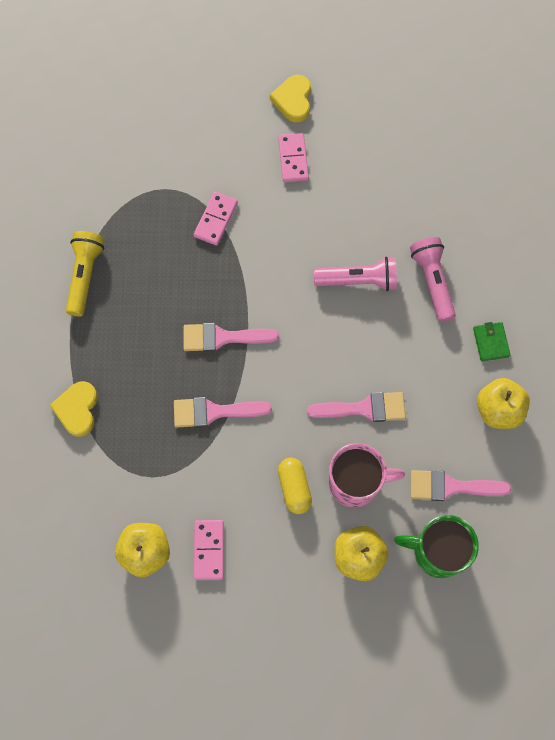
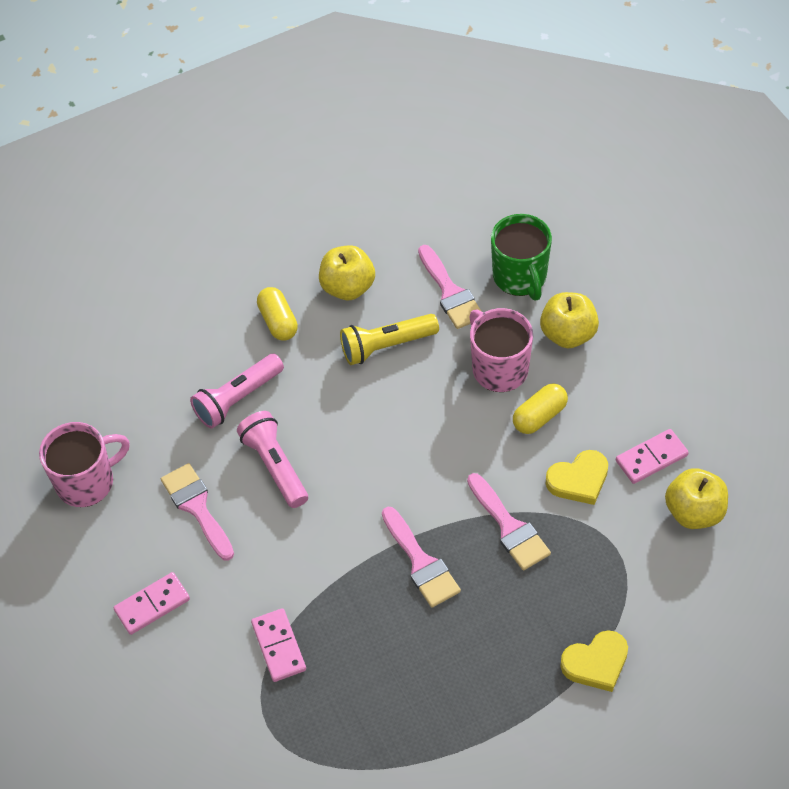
camera: 115 degrees left, 15 degrees down
(85, 276) = (434, 751): yellow flashlight -> yellow flashlight (386, 346)
(216, 220) = (279, 646): pink domino -> pink domino turned 75 degrees clockwise
(293, 100) = (67, 646): yellow heart -> yellow heart (578, 480)
(364, 408) = (417, 396): pink brush -> pink brush (197, 507)
(414, 157) = (87, 482): none -> pink mug
(490, 342) = (278, 322): green wallet -> yellow capsule

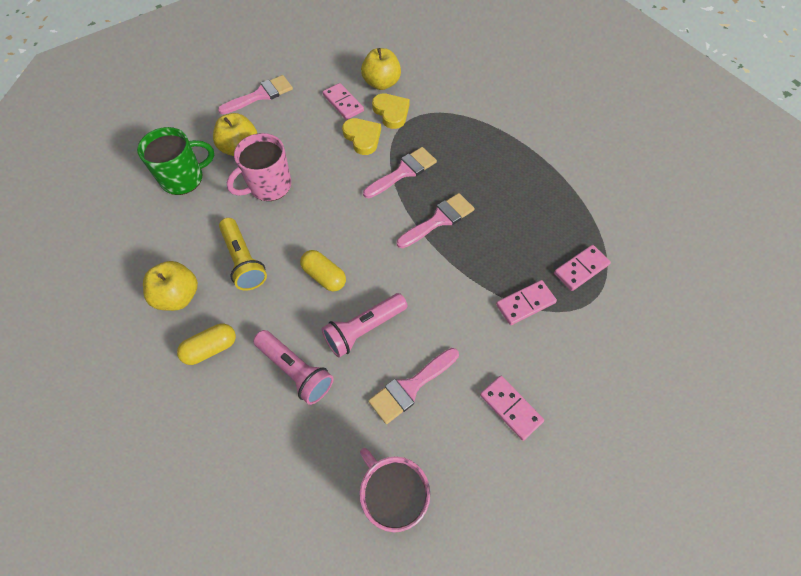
camera: 100 degrees left, 5 degrees up
(319, 727) = (581, 269): none -> pink domino
(450, 292) = (193, 222): pink brush -> pink brush (261, 95)
(539, 416) = (311, 160): yellow capsule -> yellow capsule (324, 276)
(596, 663) = (494, 124): yellow heart -> yellow heart (391, 112)

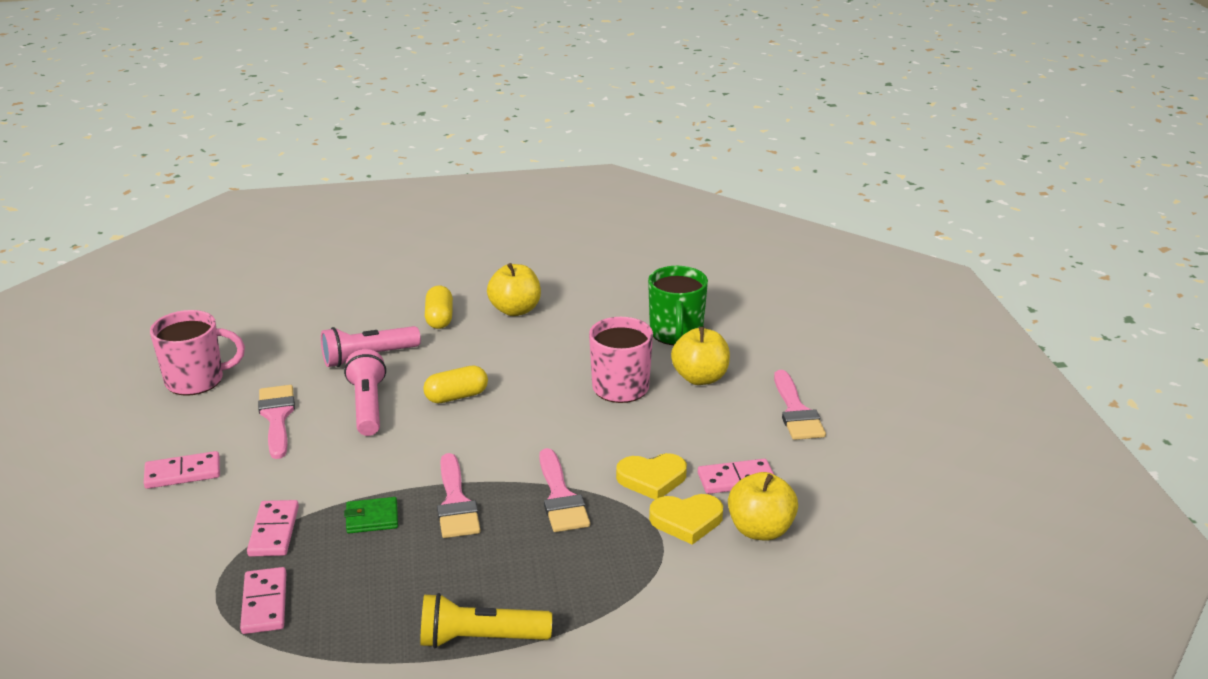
camera: 115 degrees right, 30 degrees down
(243, 261) = (524, 351): yellow flashlight -> yellow flashlight (480, 638)
(479, 256) = (372, 518): none -> green wallet

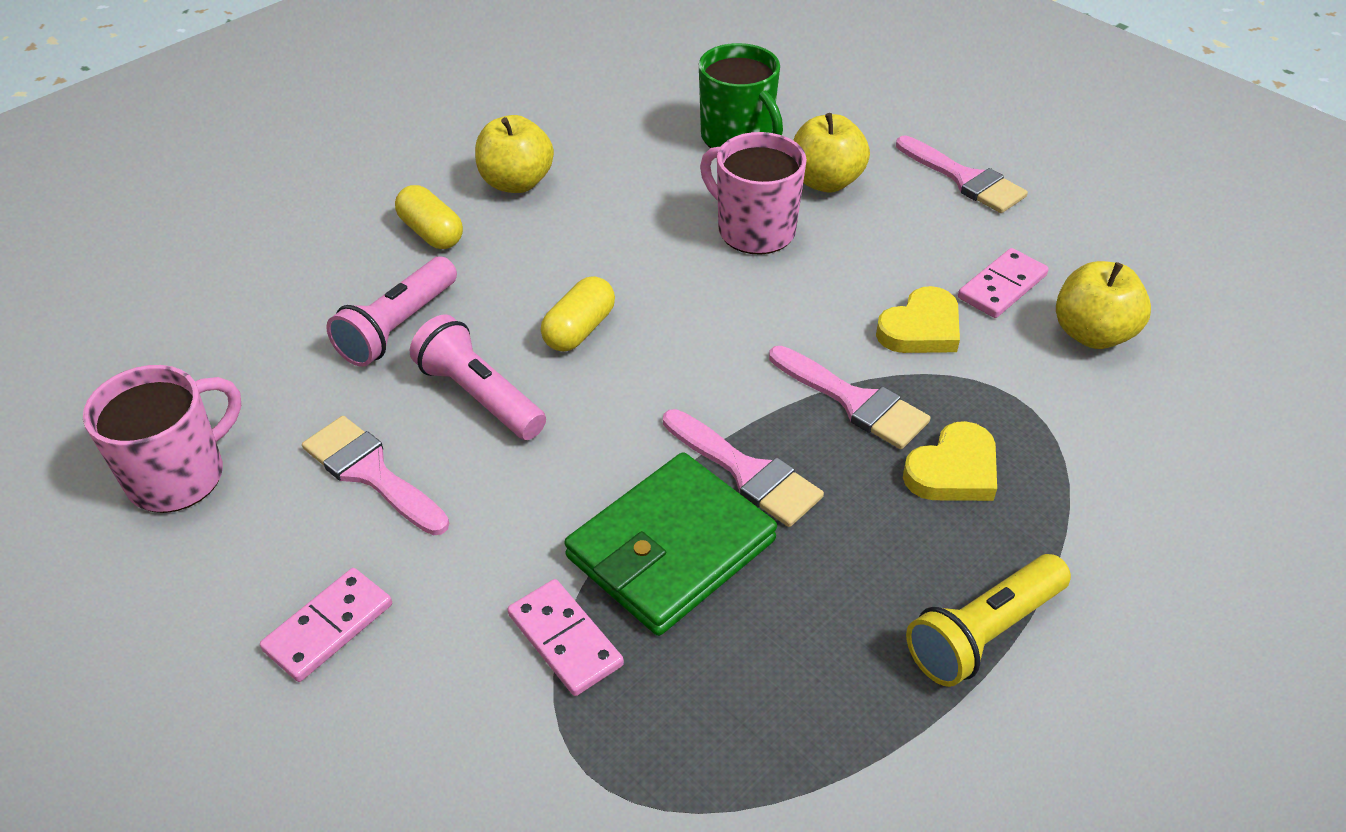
camera: 35 degrees left, 15 degrees up
(265, 603) = (677, 750): pink domino -> none
(372, 518) = (671, 549): green wallet -> green wallet, size x2.20
(686, 521) = (1013, 361): yellow heart -> yellow heart (953, 470)

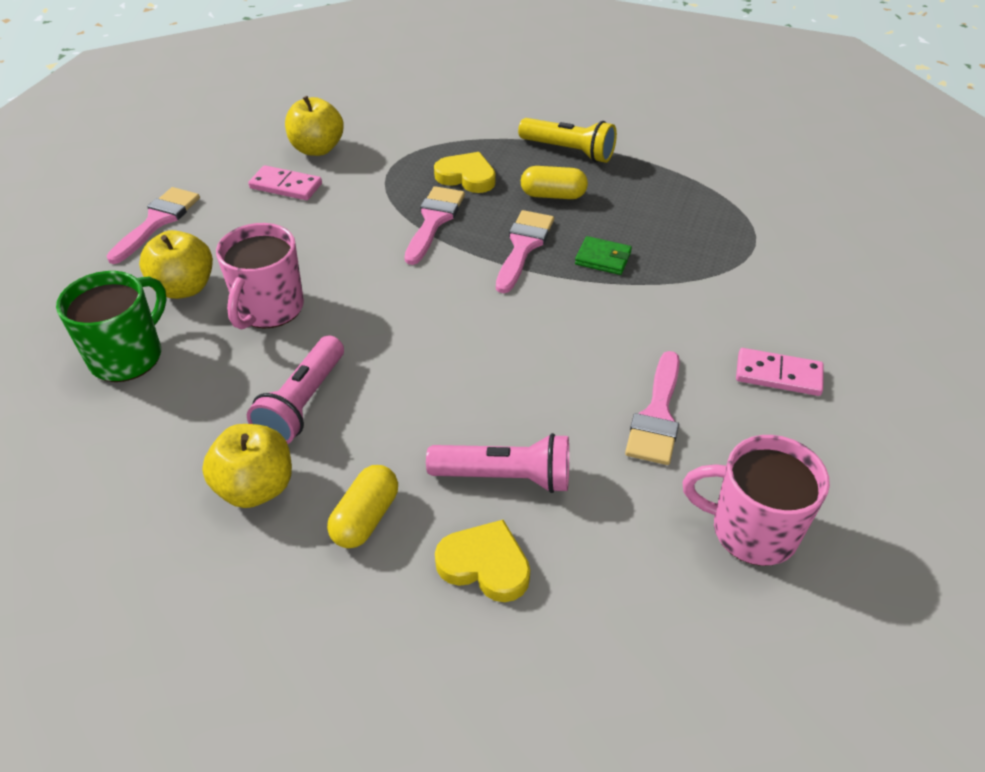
camera: 115 degrees left, 0 degrees up
(479, 396) = (546, 390): pink flashlight -> pink flashlight (303, 403)
(565, 640) = (694, 277): pink domino -> none
(579, 329) = (441, 364): yellow capsule -> yellow capsule (553, 195)
(671, 549) = (603, 258): green wallet -> green wallet, size x0.46
(921, 328) = (347, 209): yellow heart -> yellow heart (485, 565)

